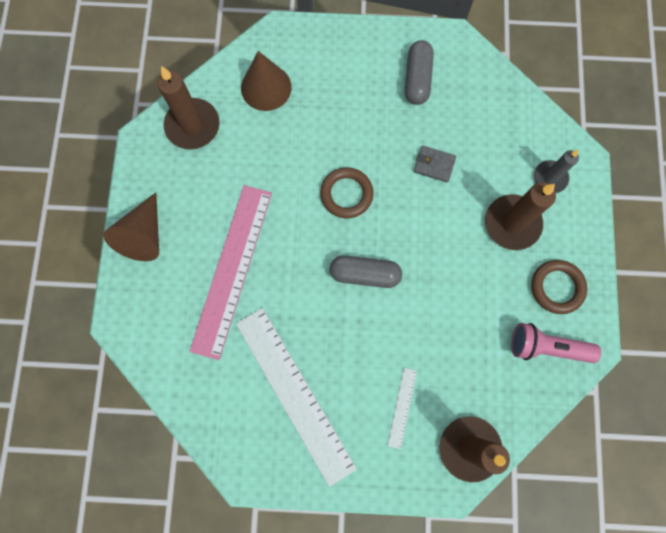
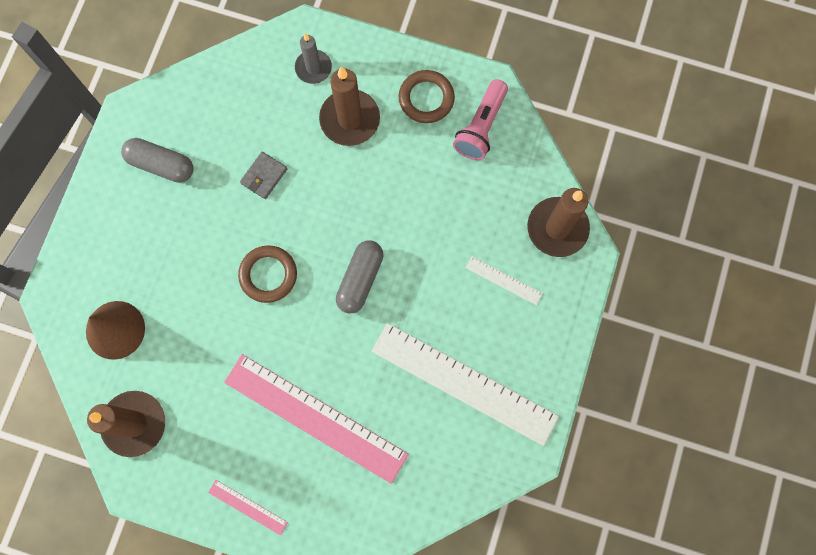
camera: 75 degrees left, 0 degrees up
(144, 235) = (247, 507): brown cone -> pink ruler
(294, 394) = (464, 384): white ruler -> white ruler turned 45 degrees clockwise

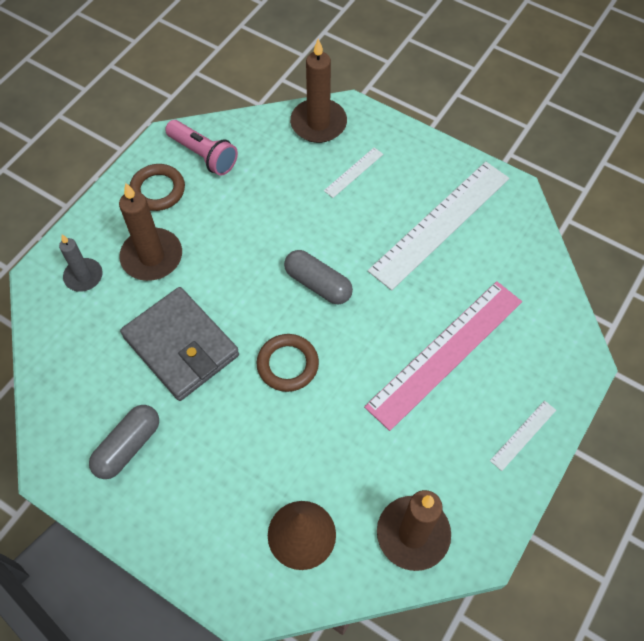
camera: 75 degrees left, 15 degrees down
(247, 507) = (523, 435): pink ruler -> white ruler
(264, 176) = (181, 346): grey wallet -> grey wallet, size x2.29

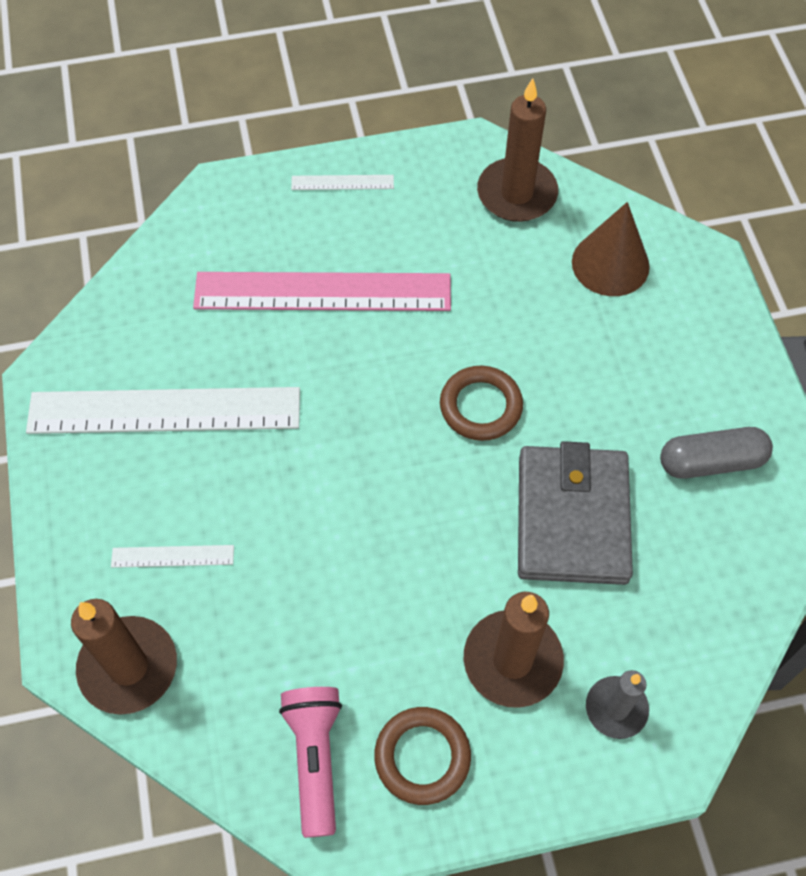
camera: 135 degrees left, 0 degrees up
(318, 284) = (363, 460): grey capsule -> none

